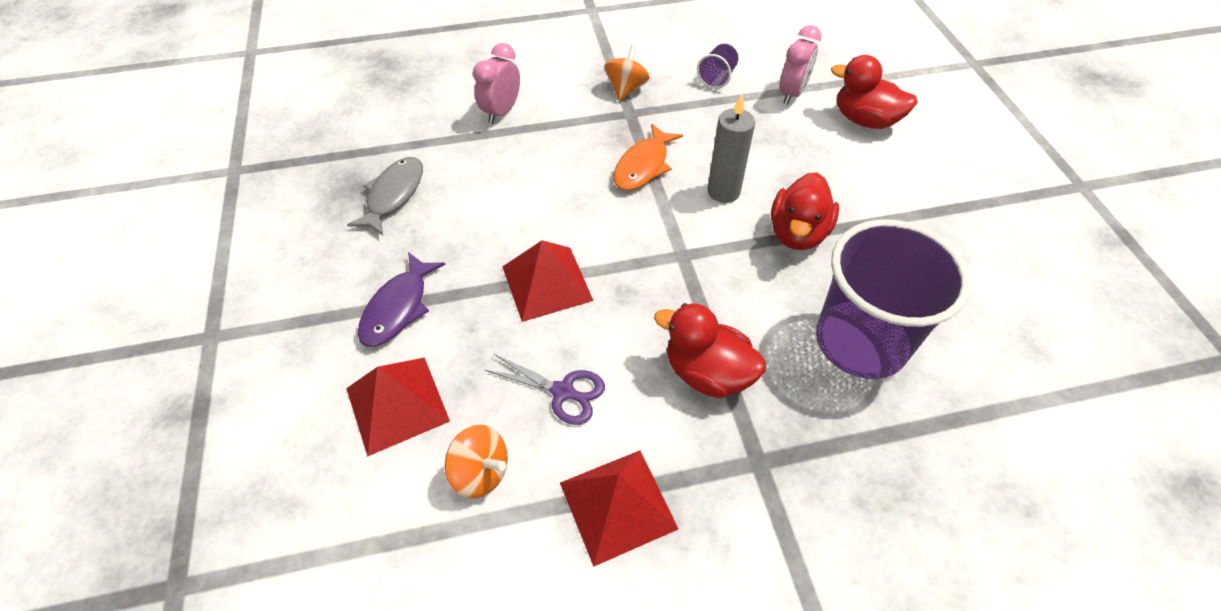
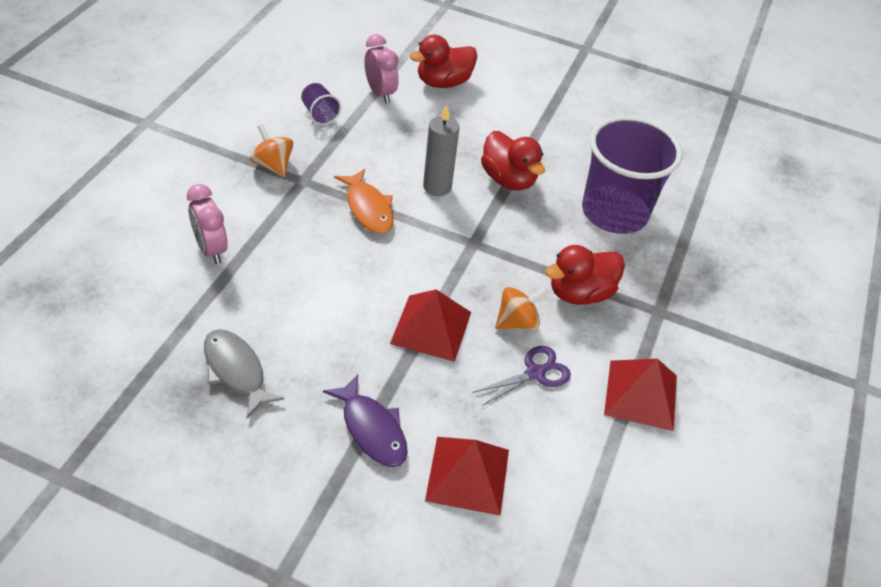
camera: 60 degrees left, 5 degrees down
(480, 472) = (564, 453): orange spinning top -> orange spinning top (517, 322)

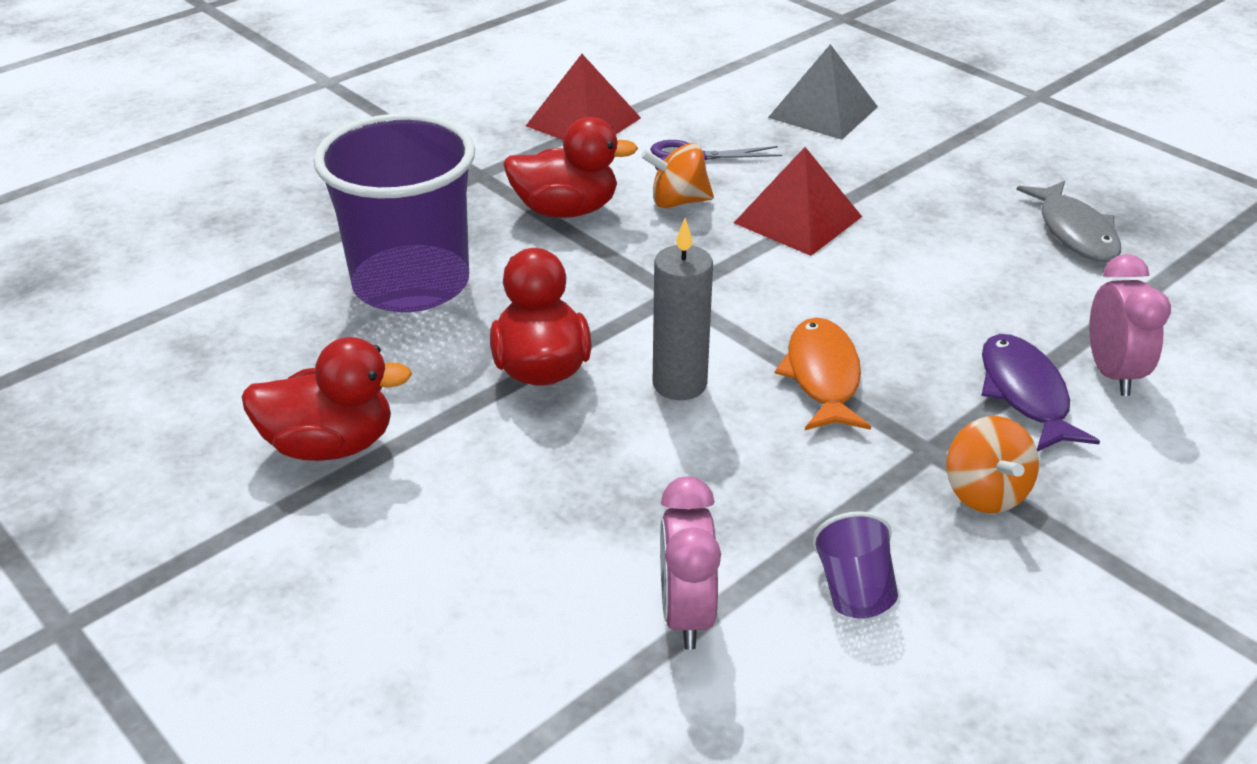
camera: 150 degrees left, 10 degrees down
(372, 429) = (914, 157): purple fish -> purple fish (1025, 394)
(443, 82) = (513, 608): red duck -> red duck (330, 445)
(467, 475) = (823, 112): red pyramid -> grey pyramid

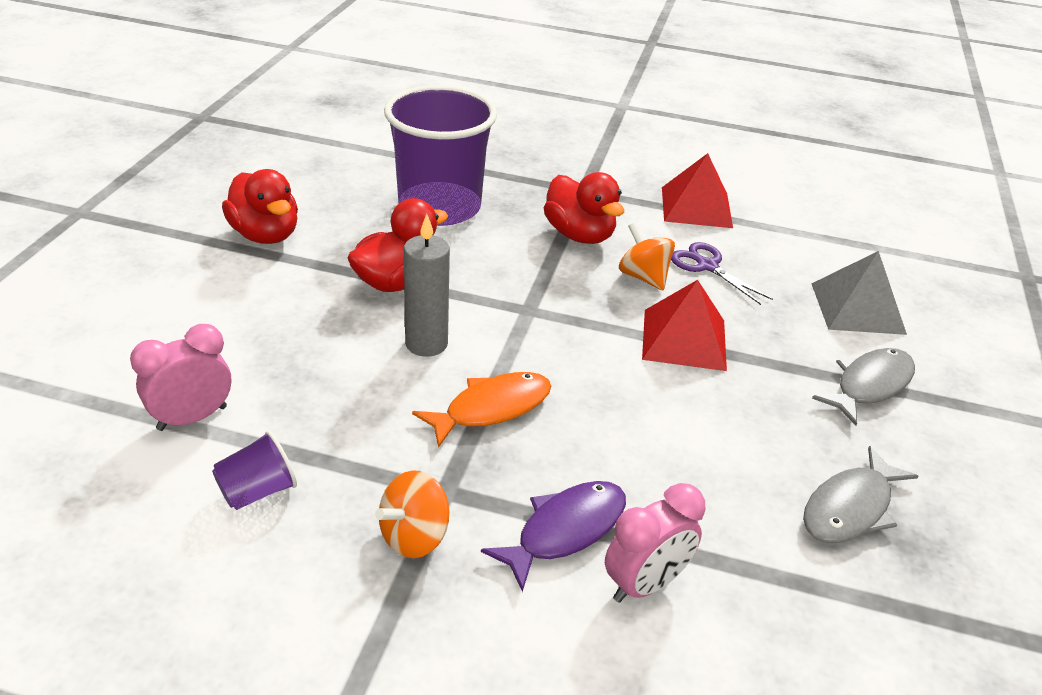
camera: 55 degrees right, 0 degrees up
(932, 155) = (869, 385): none -> grey fish

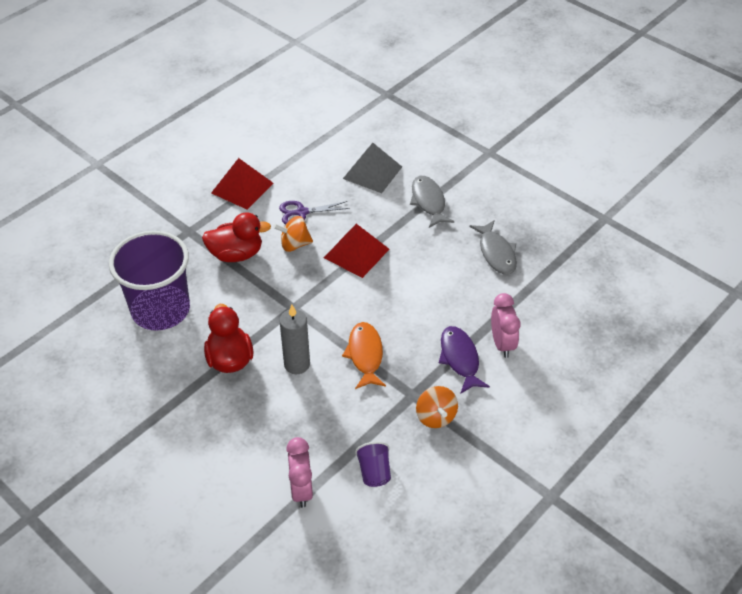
camera: 60 degrees left, 10 degrees up
(265, 235) = (133, 412): red duck -> none

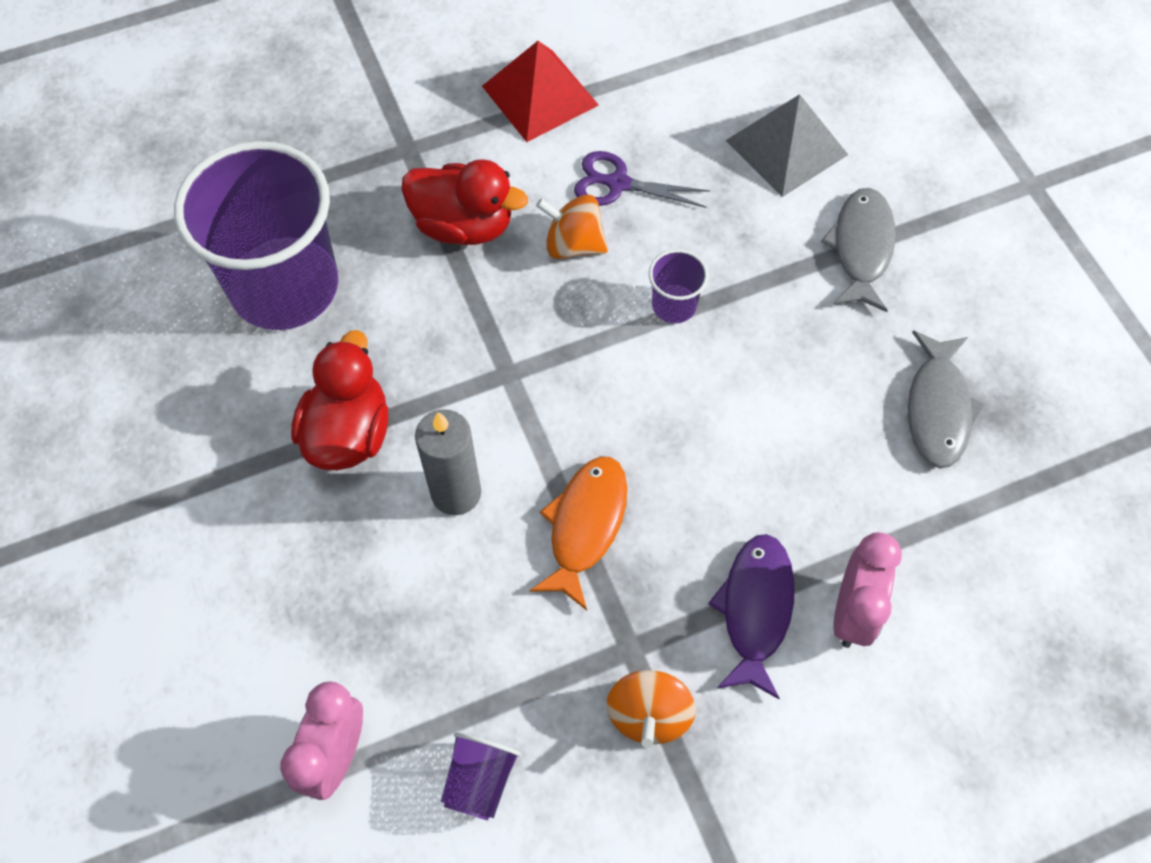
camera: 25 degrees right, 15 degrees up
(356, 253) = (674, 305): red pyramid -> purple cup

